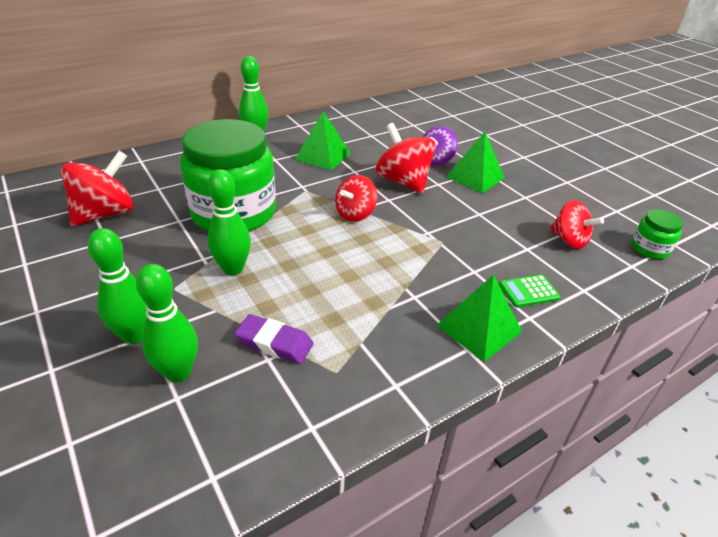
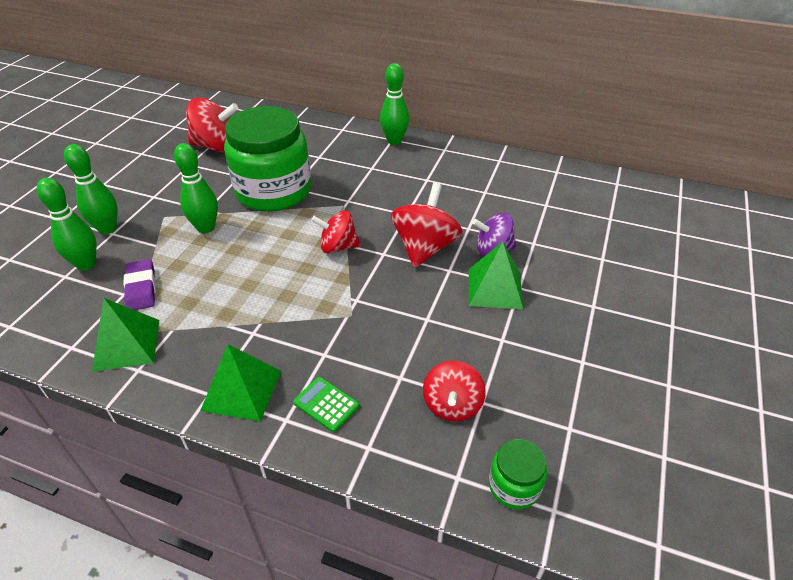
camera: 55 degrees right, 5 degrees up
(323, 156) = (408, 186): green pyramid -> green pyramid (126, 344)

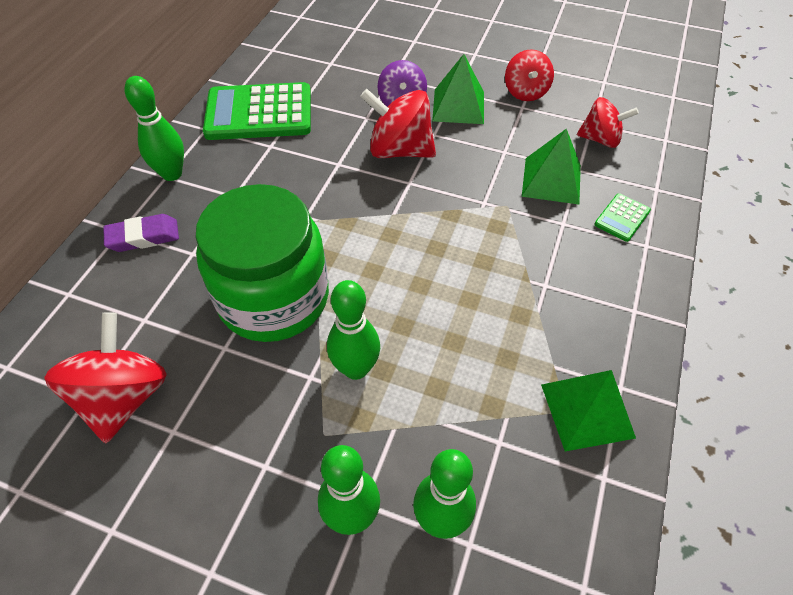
camera: 90 degrees left, 10 degrees up
(141, 288) = (487, 421): purple eraser -> purple eraser (143, 237)
(242, 390) = (623, 283): green pyramid -> green pyramid (551, 180)
(338, 247) = (398, 221): red spinning top -> red spinning top (525, 92)
(466, 171) = (259, 113): none -> green calculator
(514, 486) = (662, 112): green jar -> none

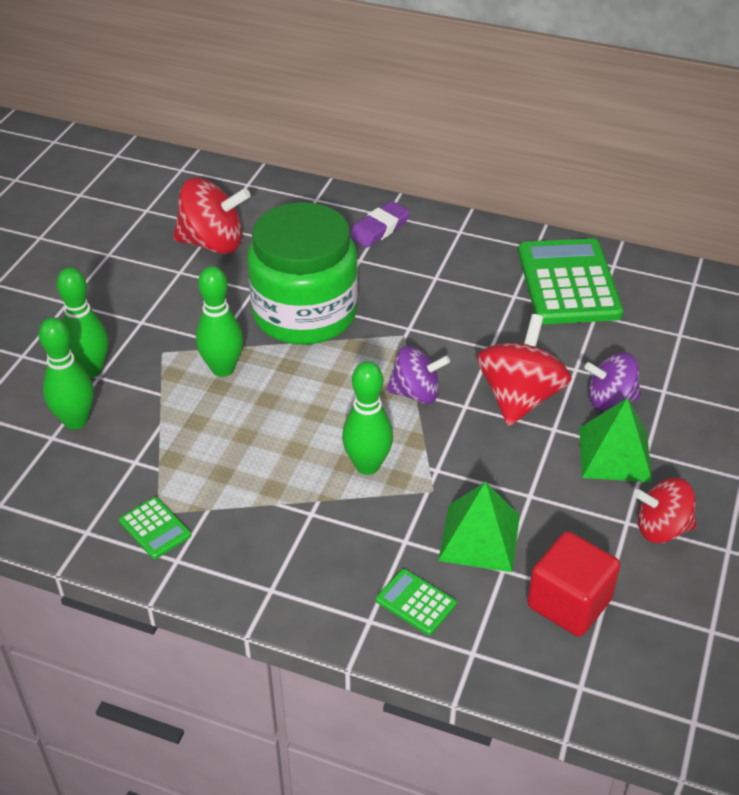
camera: 90 degrees right, 10 degrees down
(143, 237) = (379, 229): purple eraser -> purple eraser turned 60 degrees clockwise
(172, 174) = (463, 234): green bowling pin -> green bowling pin (367, 465)
(394, 213) = (416, 393): none -> purple spinning top
(587, 411) = (155, 528): green pyramid -> green calculator
(600, 139) = (569, 603): red spinning top -> red cube

